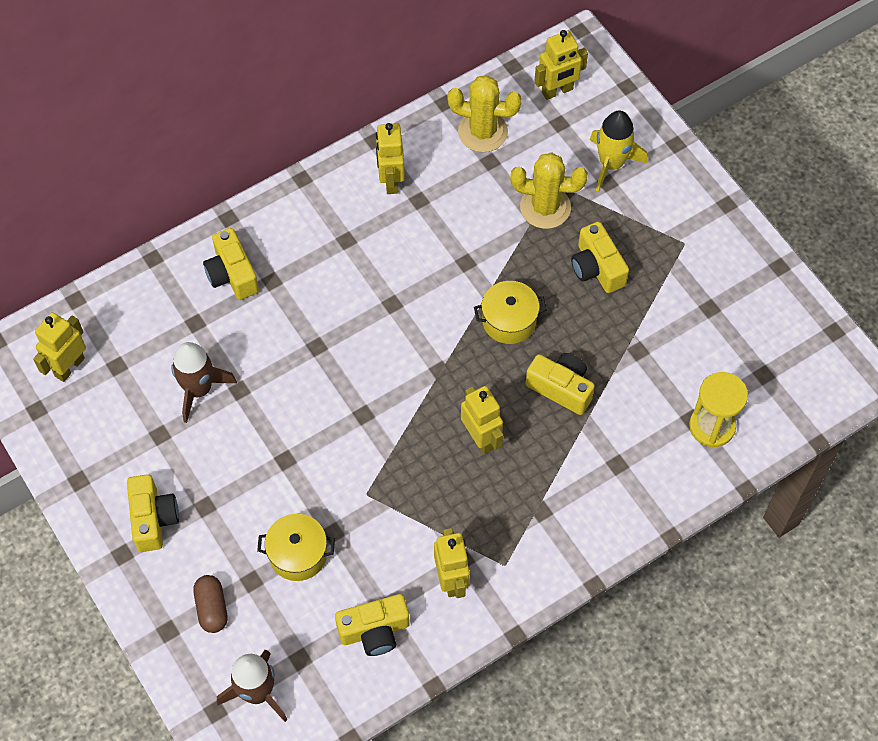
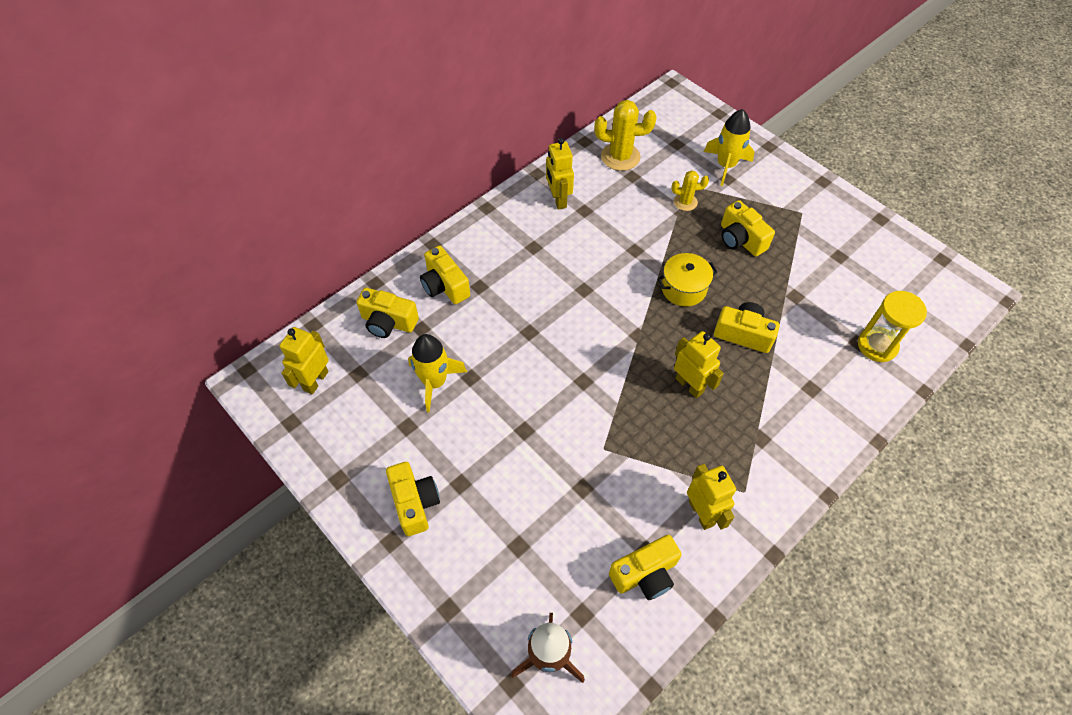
camera: 10 degrees left, 5 degrees down
(160, 310) = (388, 322): none -> yellow camera
(199, 389) = (435, 382): brown rocket -> yellow rocket
(212, 608) = (486, 579): brown capsule -> none
(298, 554) = (556, 513): yellow pot -> none
(545, 207) = (685, 202): yellow cactus -> yellow cactus, size x0.58
(557, 91) = (668, 123): yellow robot -> none

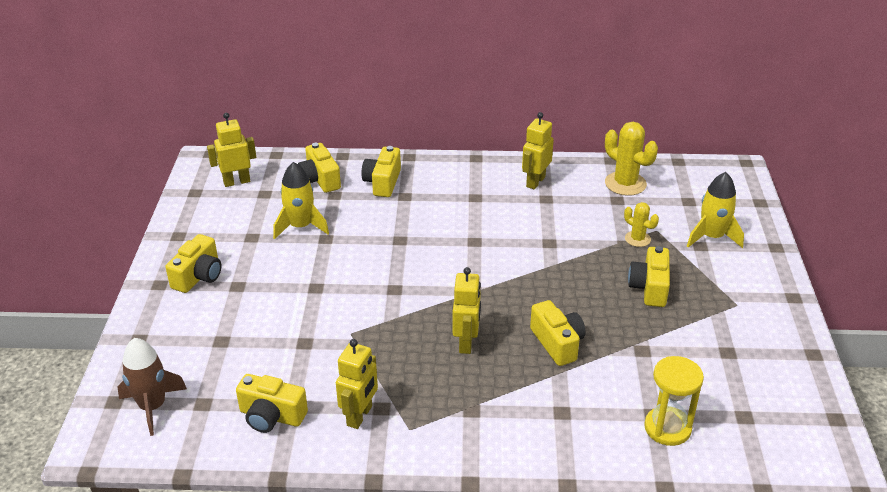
camera: 45 degrees right, 20 degrees down
(683, 288) = (552, 287): yellow pot -> none

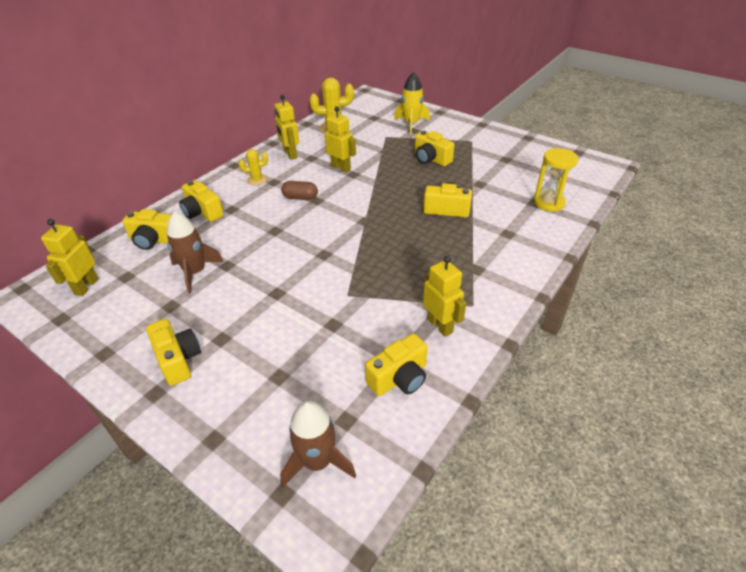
camera: 55 degrees left, 5 degrees up
(301, 226) = (195, 272): yellow rocket -> brown rocket
(466, 343) = (411, 244): yellow robot -> yellow robot (341, 168)
(467, 228) = (300, 198): none -> brown capsule
(637, 239) = (386, 145): yellow cactus -> yellow cactus (257, 180)

